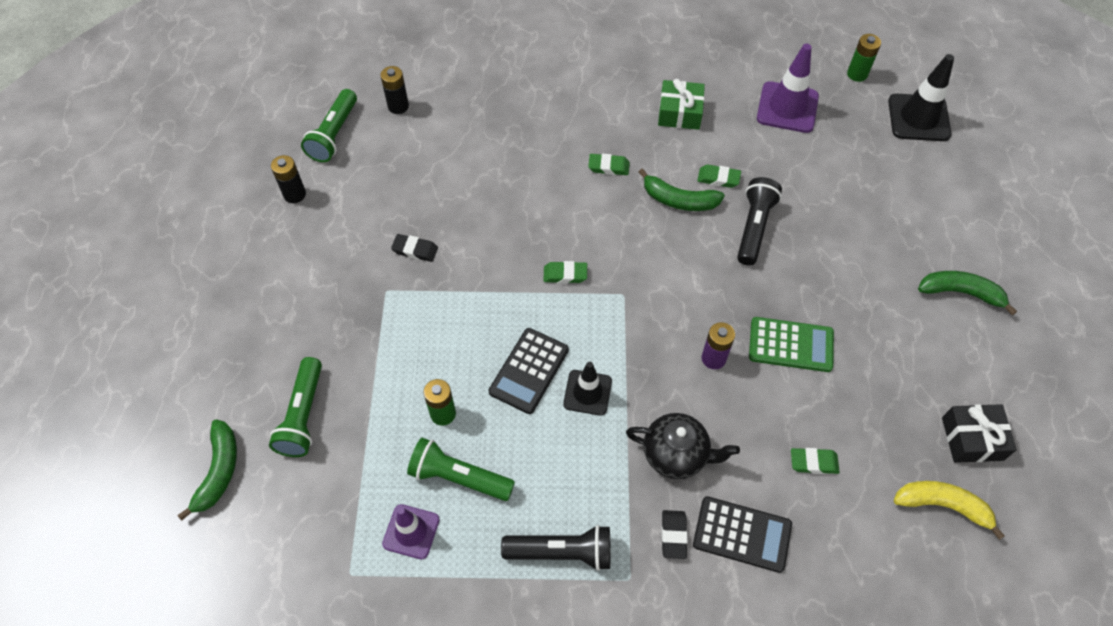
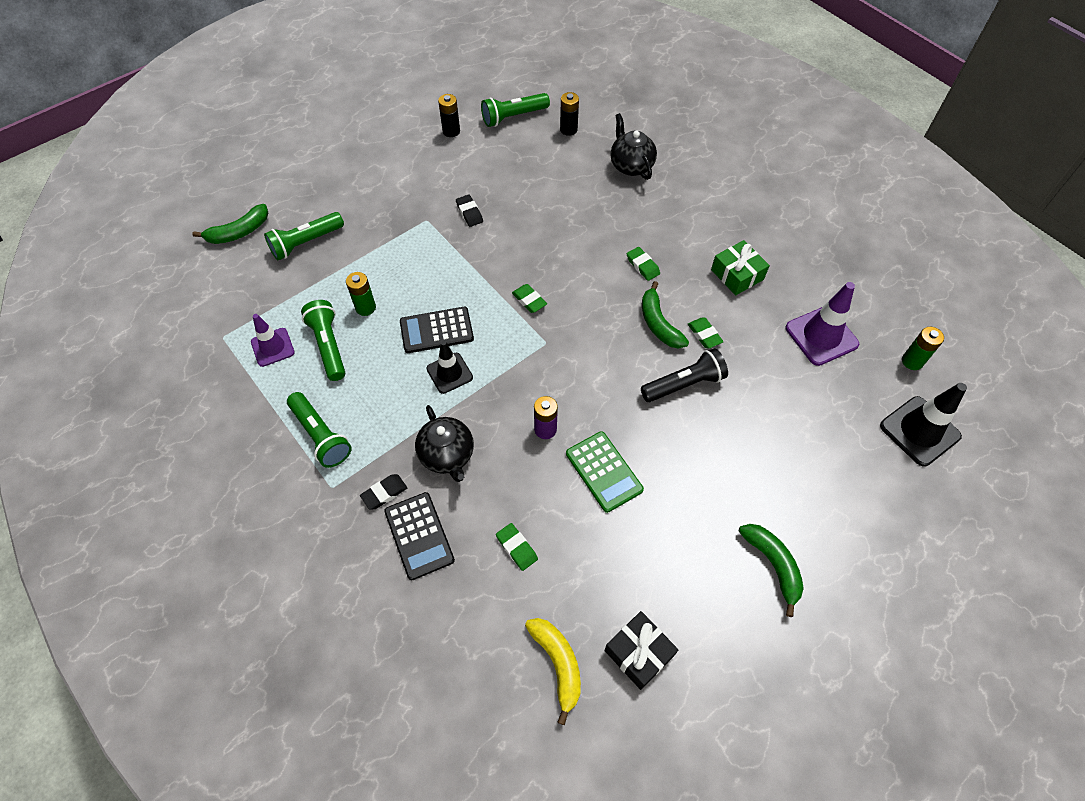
camera: 50 degrees right, 0 degrees up
(491, 94) = (631, 165): none -> black teapot
(562, 552) = (321, 436): black flashlight -> green flashlight

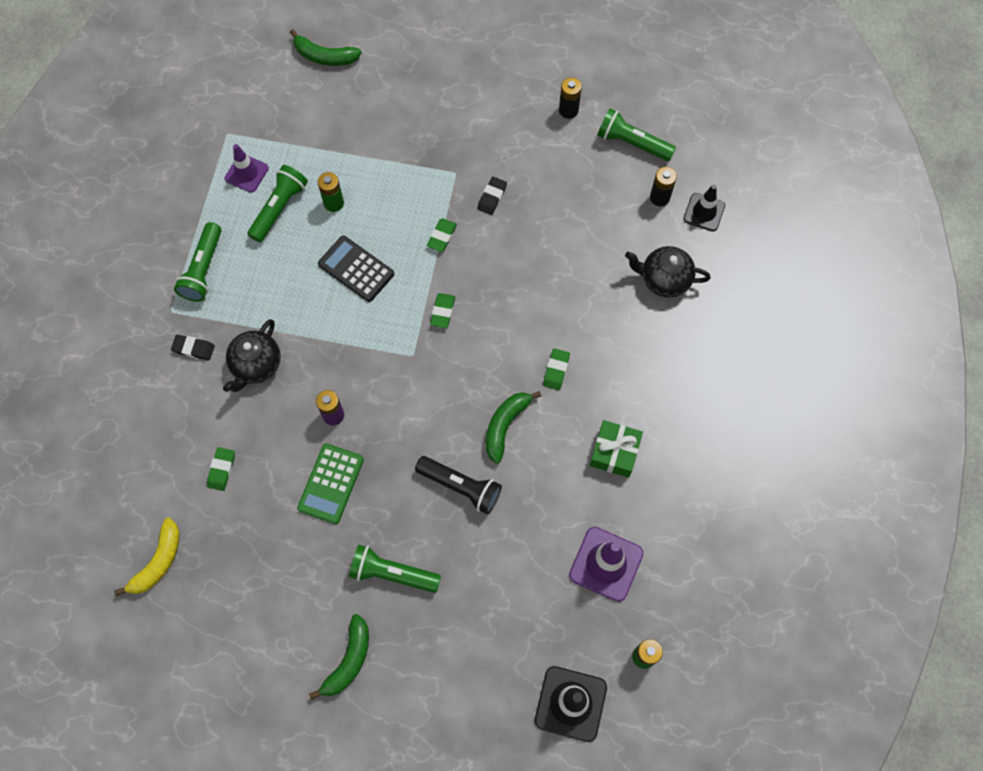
camera: 50 degrees right, 10 degrees up
(305, 243) = (356, 109): green flashlight -> green flashlight (392, 573)
(419, 535) = (180, 398): black calculator -> none
(449, 373) = (326, 309): black traffic cone -> black traffic cone (704, 212)
(631, 165) = (664, 279): black teapot -> black teapot turned 105 degrees counterclockwise
(639, 653) = (206, 610): black gift -> none
(704, 335) = (524, 469): green eraser -> green eraser (442, 236)

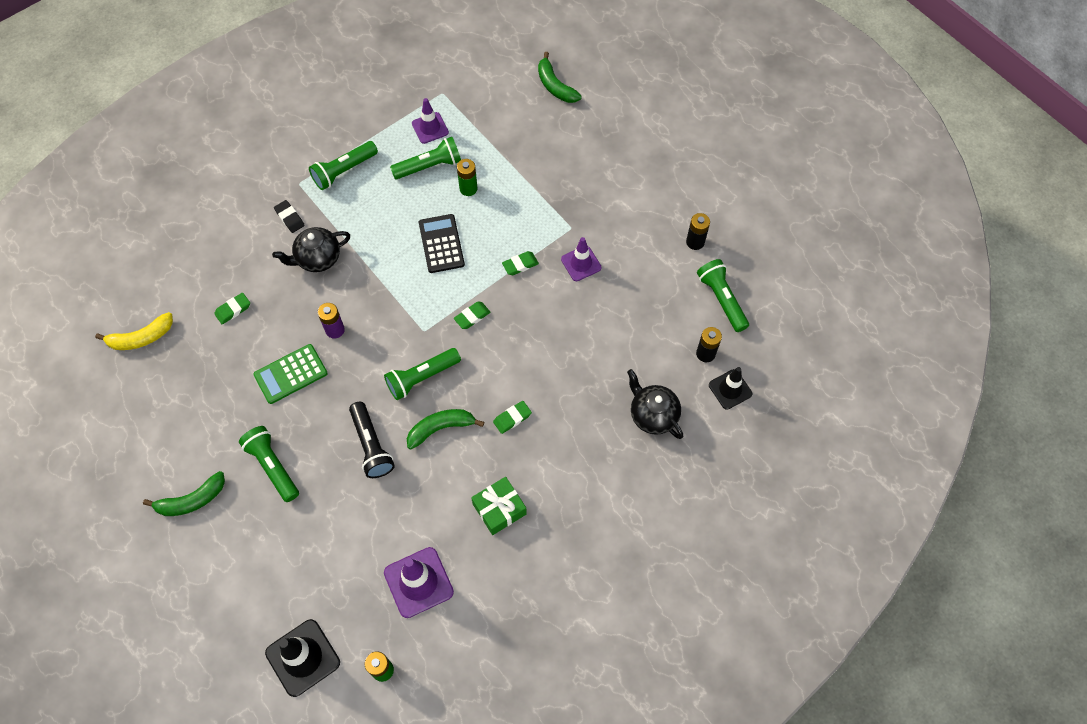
camera: 40 degrees right, 5 degrees down
(449, 396) = (421, 377): none -> green flashlight
(492, 197) = (581, 263): black eraser -> purple traffic cone

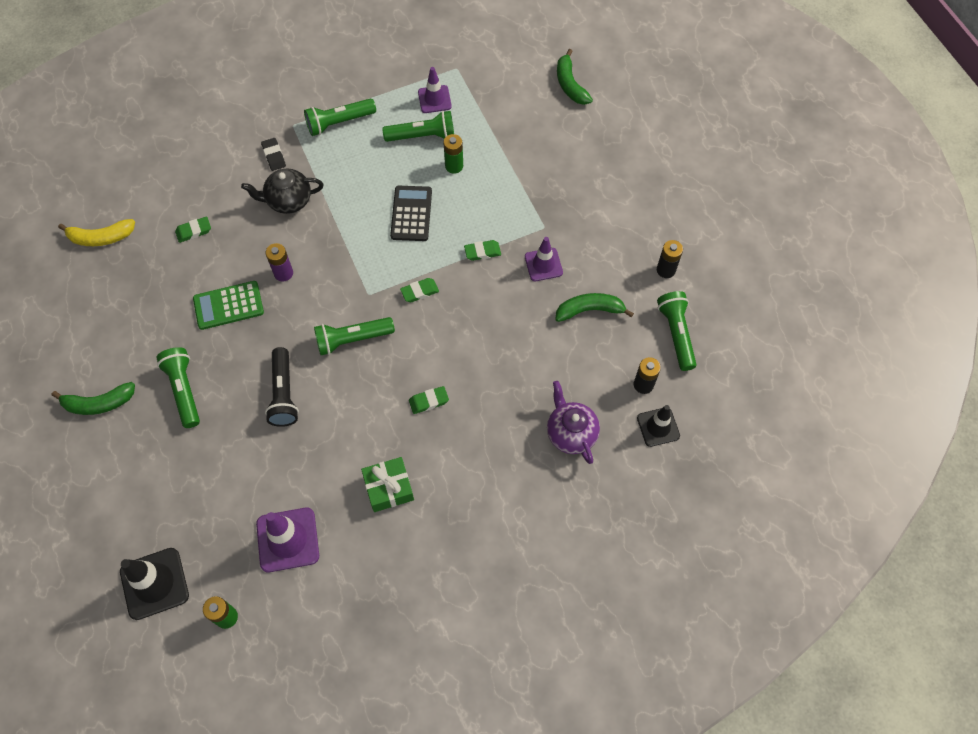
camera: 15 degrees right, 0 degrees up
(441, 428) = (356, 394): green banana -> green banana (590, 310)
(653, 415) = (571, 433): black teapot -> purple teapot

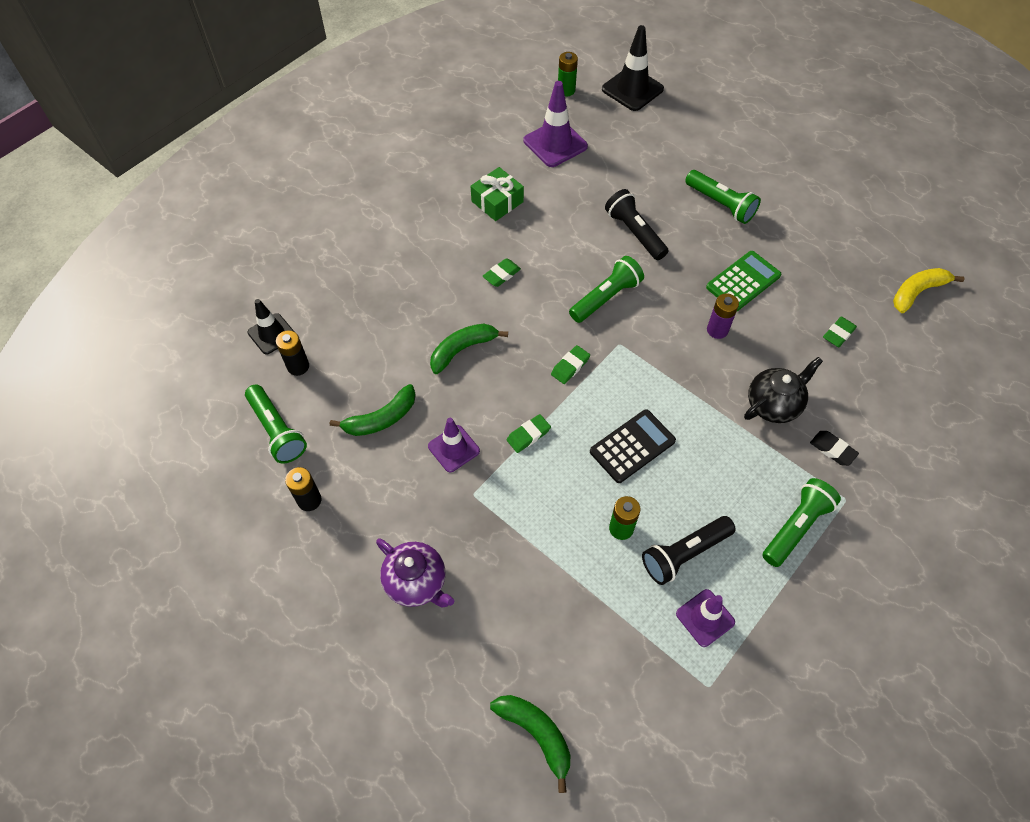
camera: 155 degrees right, 5 degrees down
(98, 403) = (780, 171): green banana -> green banana (462, 349)
(411, 214) = (632, 446): black calculator -> black calculator turned 105 degrees counterclockwise
(422, 136) = (684, 554): green flashlight -> black flashlight
(571, 433) = (355, 298): purple teapot -> purple teapot (416, 582)

